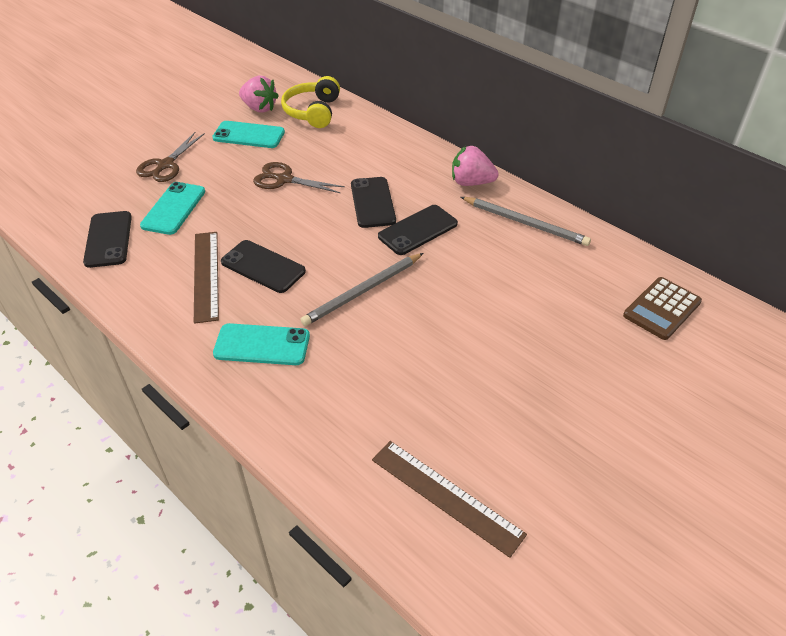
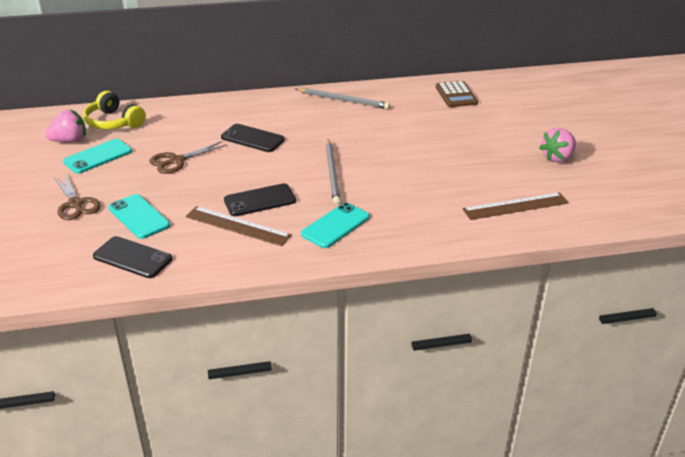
camera: 55 degrees left, 10 degrees down
(418, 230) = (301, 134): black phone -> none
(471, 182) = (282, 100): pink strawberry -> pink strawberry (557, 157)
(525, 223) = (343, 100): grey pencil -> grey pencil turned 45 degrees clockwise

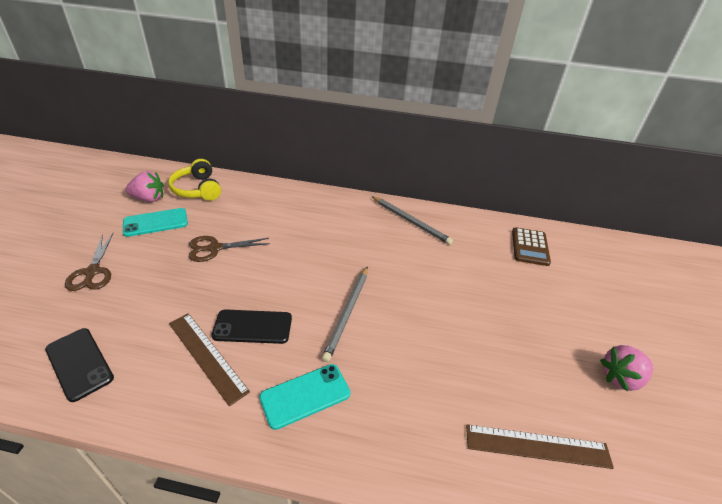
camera: 20 degrees right, 5 degrees up
(139, 217) = (130, 308): turquoise phone -> none
(252, 138) = (299, 242): black phone -> none

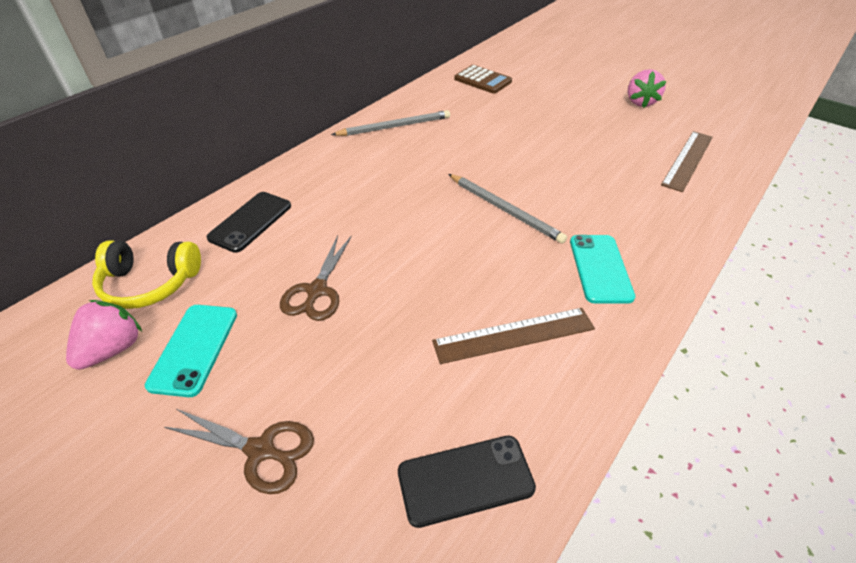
camera: 60 degrees left, 5 degrees up
(252, 327) = (487, 285): black phone -> black phone (250, 221)

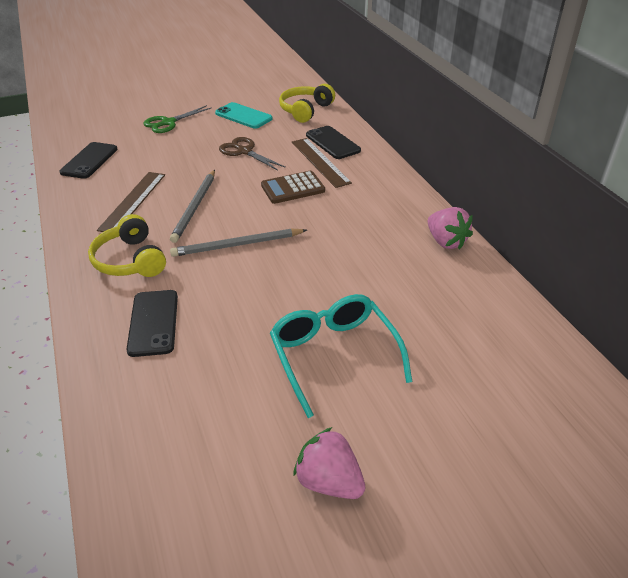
camera: 120 degrees right, 5 degrees down
(113, 349) = (267, 100): pink strawberry -> pink strawberry (446, 242)
(261, 450) = (168, 123): brown scissors -> green scissors
(395, 127) = (417, 232): grey pencil -> grey pencil (195, 207)
(482, 80) = (495, 338): brown calculator -> brown calculator (293, 188)
(563, 124) = (333, 355): none -> turquoise glasses
(600, 268) = (130, 260): turquoise phone -> yellow headphones
(640, 209) = (153, 323): none -> black phone
(687, 160) = (173, 421): brown ruler -> brown ruler (320, 162)

